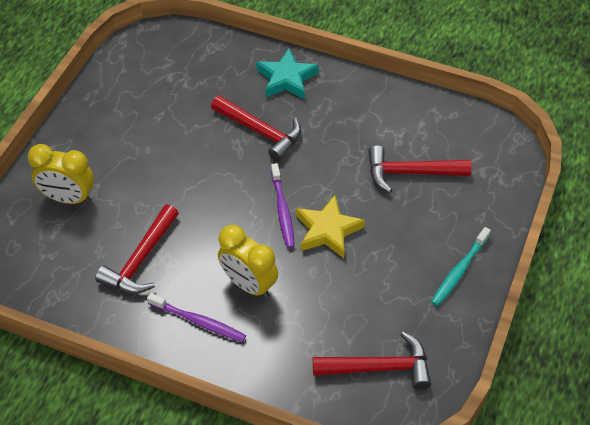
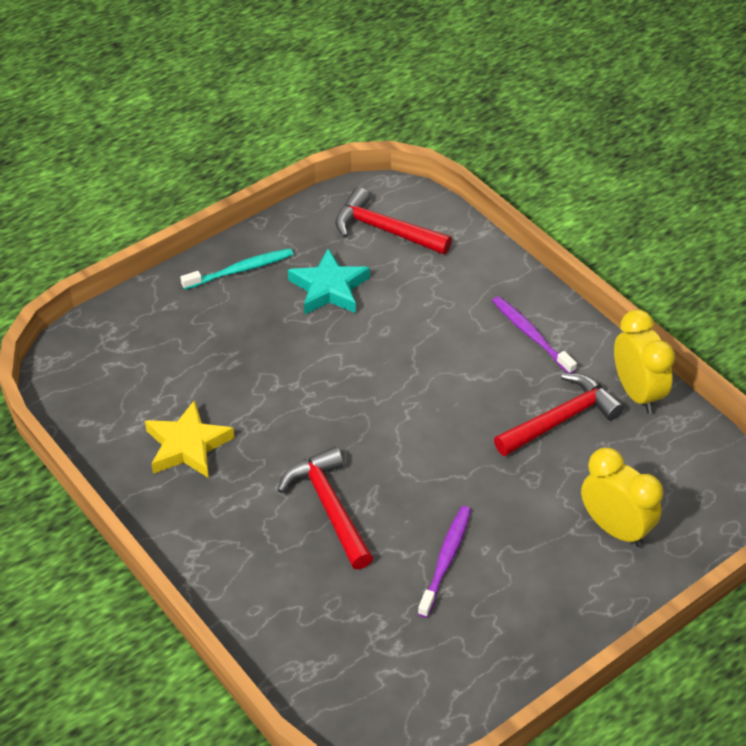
camera: 150 degrees left, 5 degrees down
(248, 284) = (459, 346): yellow clock -> yellow clock (637, 393)
(282, 210) = (371, 402): purple toothbrush -> purple toothbrush (446, 559)
(286, 79) = (242, 566): turquoise star -> turquoise star (329, 288)
(327, 230) = (338, 361): yellow star -> yellow star (187, 446)
(410, 172) = (198, 379): red hammer -> none

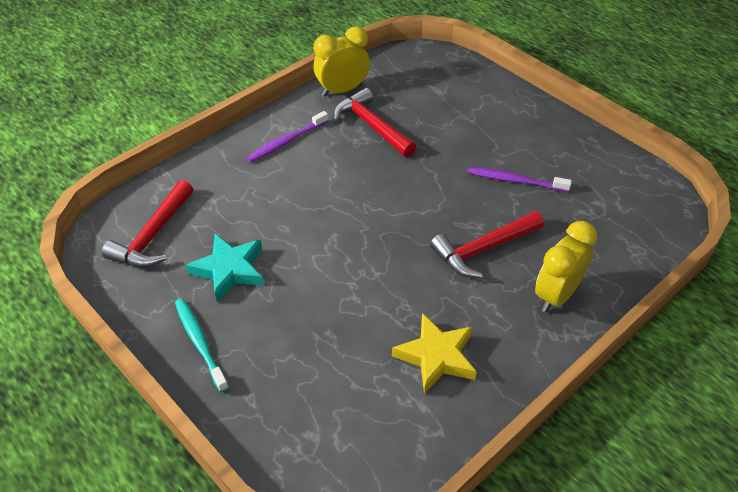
camera: 95 degrees left, 0 degrees up
(615, 528) = (465, 101): yellow clock -> yellow clock (556, 295)

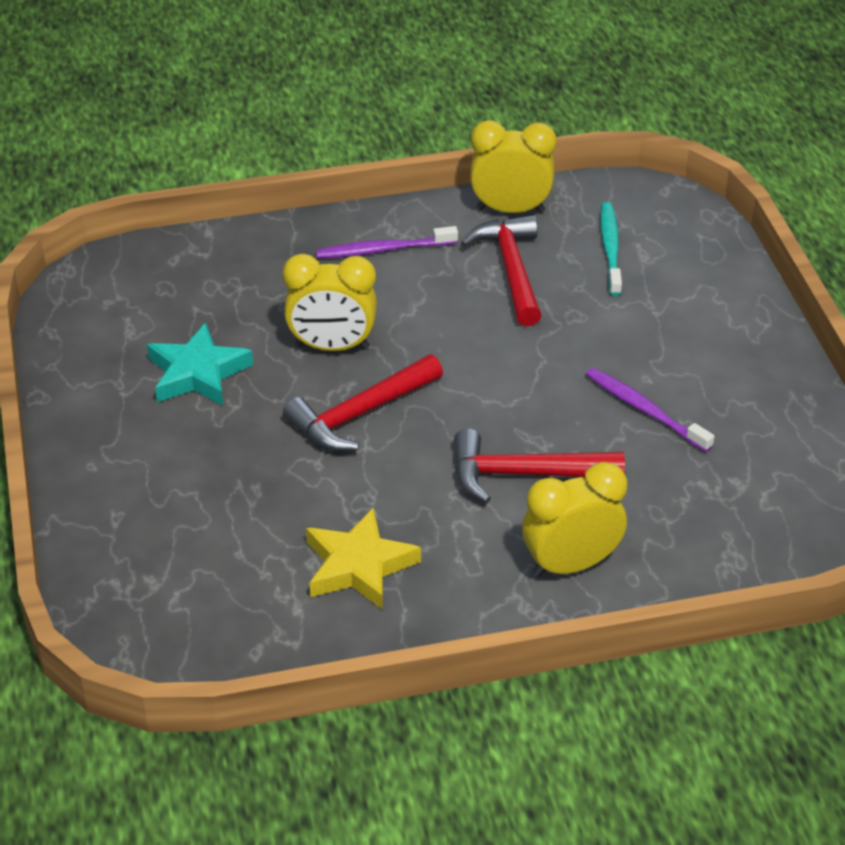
camera: 30 degrees right, 5 degrees down
(153, 235) = (142, 301): red hammer -> red hammer (360, 414)
(200, 342) = (106, 437): turquoise toothbrush -> turquoise toothbrush (610, 248)
(303, 216) = (332, 347): none -> yellow clock

